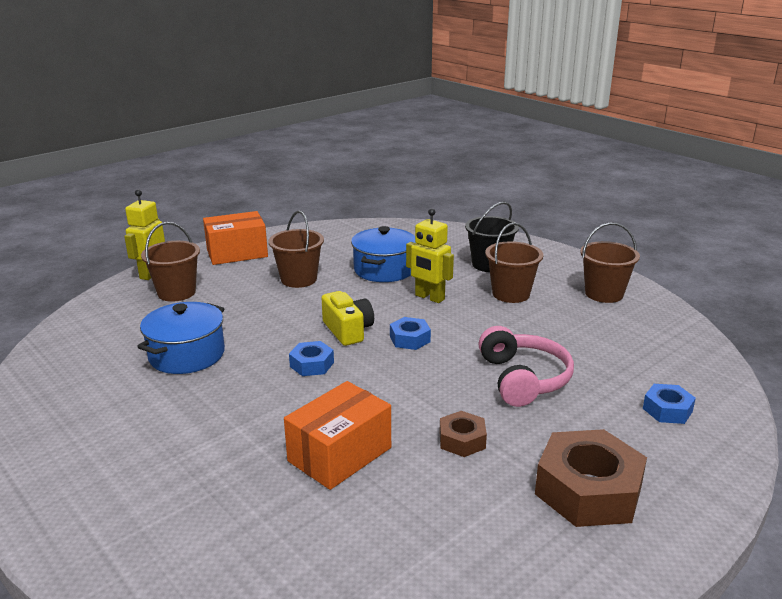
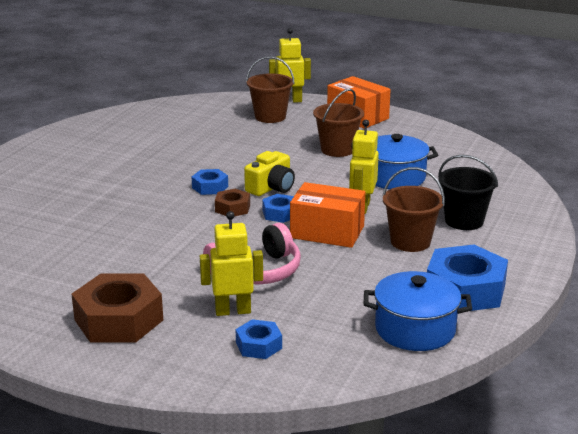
camera: 65 degrees right, 0 degrees up
(187, 355) = (188, 145): blue pot -> blue pot (415, 329)
(340, 454) = (107, 222): orange box -> orange box (327, 232)
(462, 440) = (151, 261): brown nut -> brown nut (232, 208)
(596, 410) = (233, 311): none -> yellow robot
(604, 294) = (465, 290): brown bucket -> blue nut

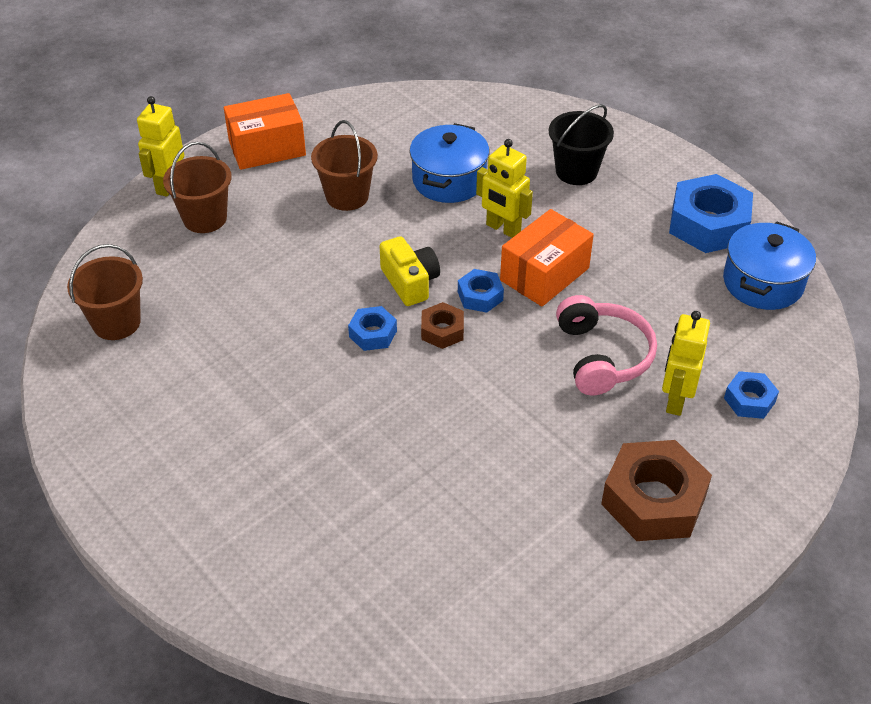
camera: 65 degrees left, 20 degrees up
(410, 242) = (599, 223): brown bucket -> brown bucket (116, 322)

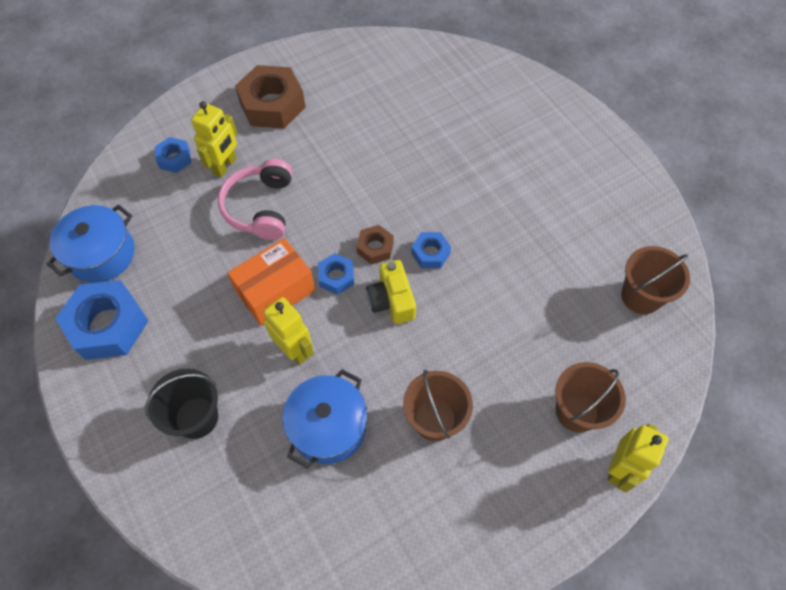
camera: 170 degrees left, 15 degrees up
(267, 148) = (515, 515): orange box -> none

